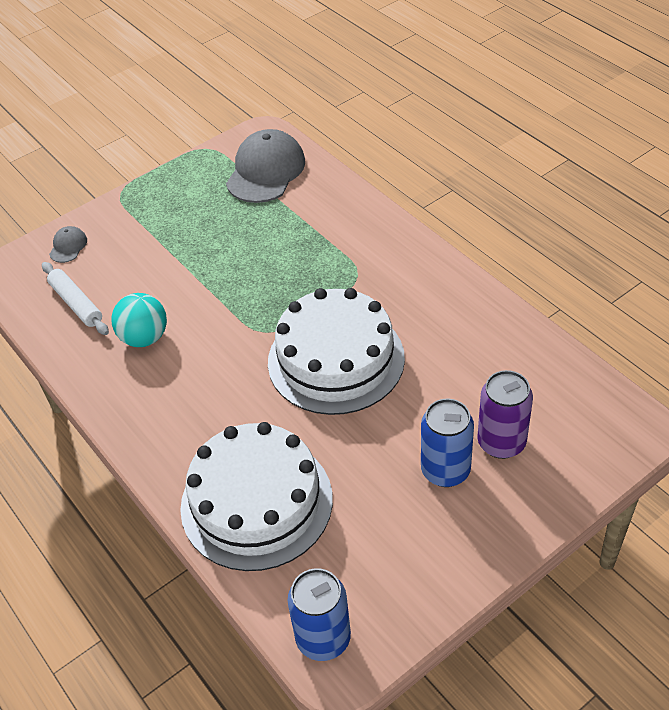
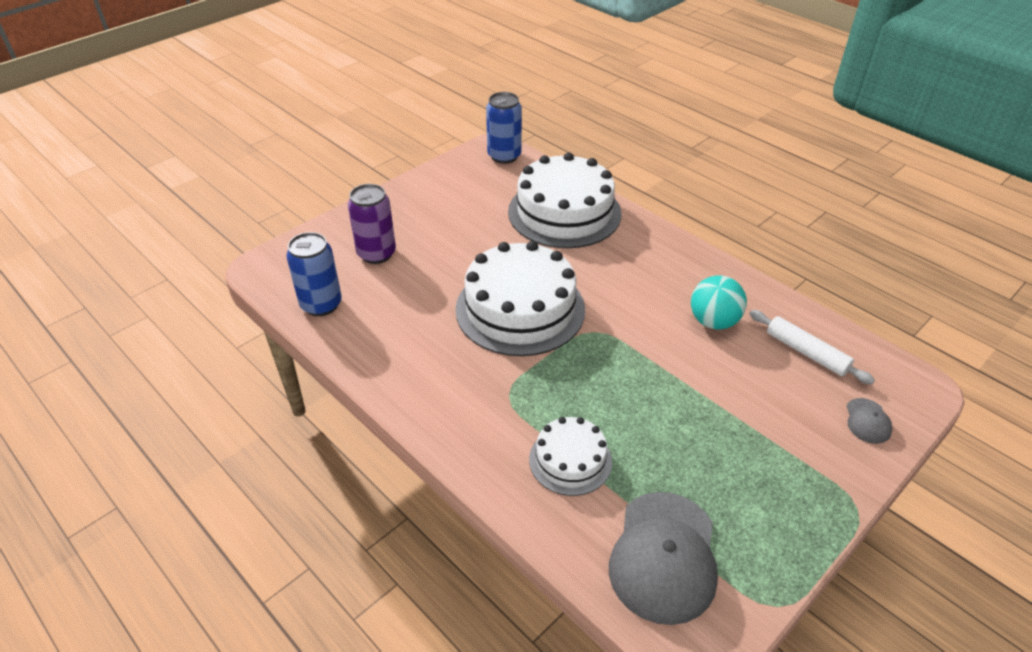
camera: 170 degrees right, 5 degrees down
(315, 226) = (570, 460): none -> white cake
(445, 470) = (423, 235): blue can -> blue can (321, 304)

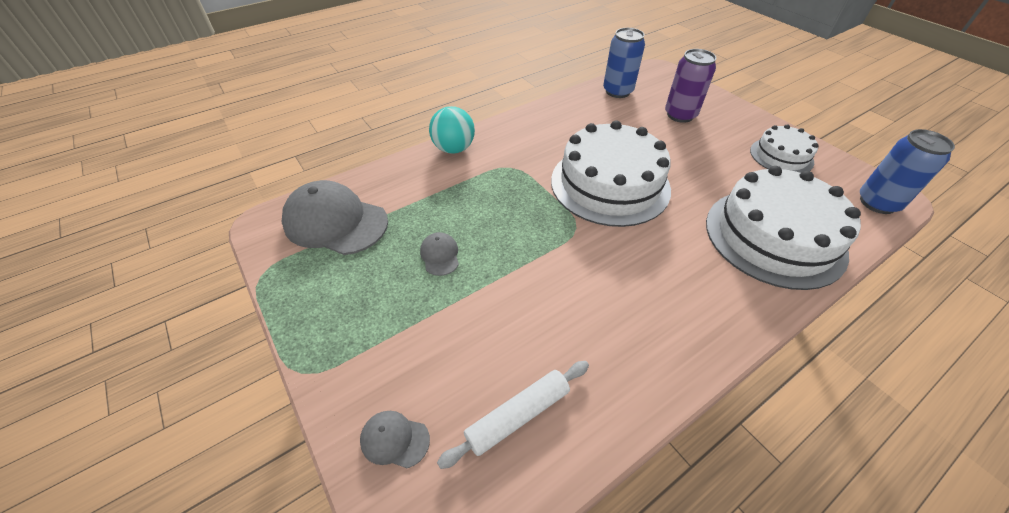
camera: 100 degrees right, 5 degrees up
(570, 460) = (437, 189): white cake -> white cake (781, 156)
(674, 434) = (440, 255): none -> grey cap
(713, 321) = (582, 329): turquoise ball -> turquoise ball (453, 149)

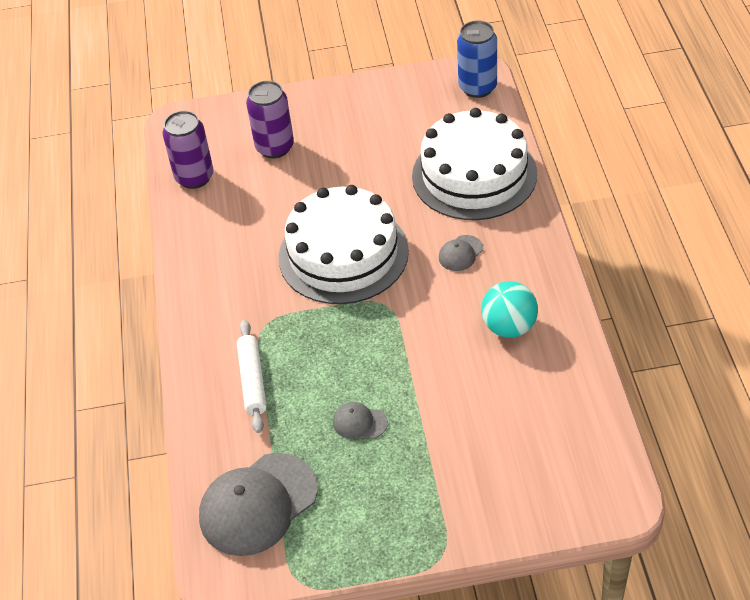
camera: 60 degrees left, 0 degrees up
(394, 439) = (533, 500): grey cap -> grey cap (460, 253)
(453, 149) = (199, 366): turquoise ball -> turquoise ball (509, 327)
(517, 415) = (550, 415): white rolling pin -> white rolling pin (252, 380)
(617, 91) = (194, 177): blue can -> purple can
(781, 156) = (385, 110): white cake -> none

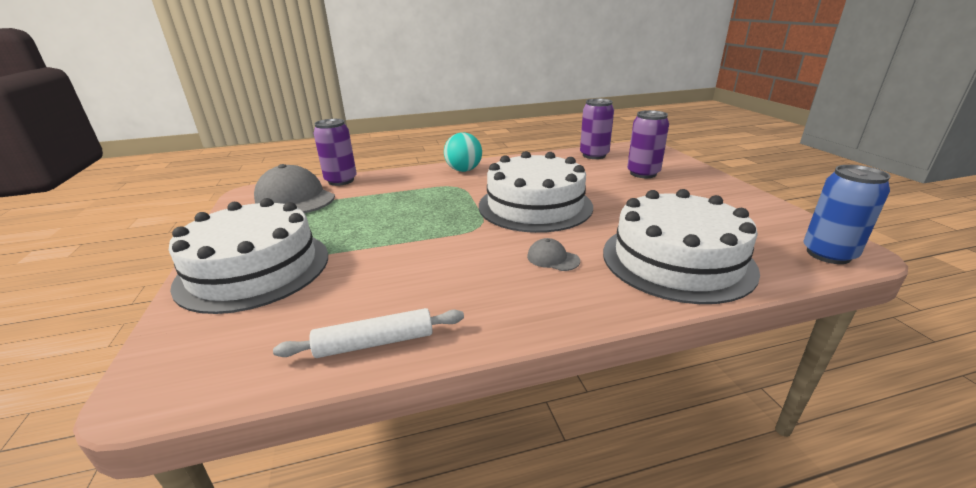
camera: 80 degrees right, 20 degrees down
(203, 461) = (341, 181): none -> purple can
(252, 380) = (405, 187): white rolling pin -> white rolling pin (375, 342)
(359, 422) = (350, 225): grey cap -> none
(447, 490) = (254, 269): none -> white cake
(509, 327) = (449, 294): turquoise ball -> turquoise ball (464, 170)

